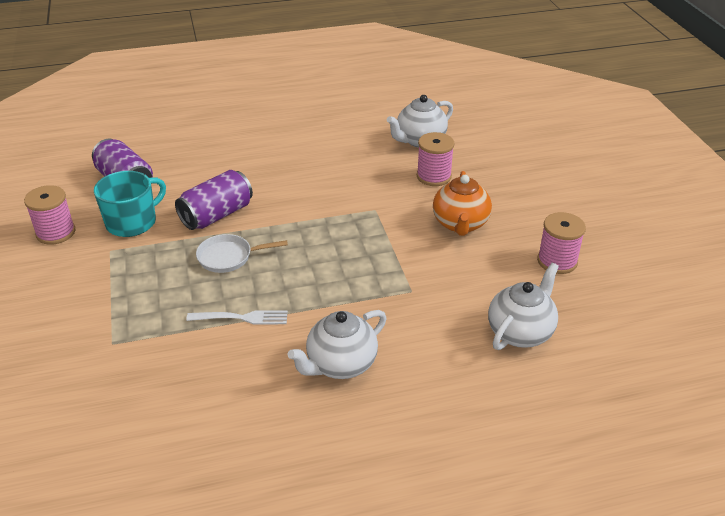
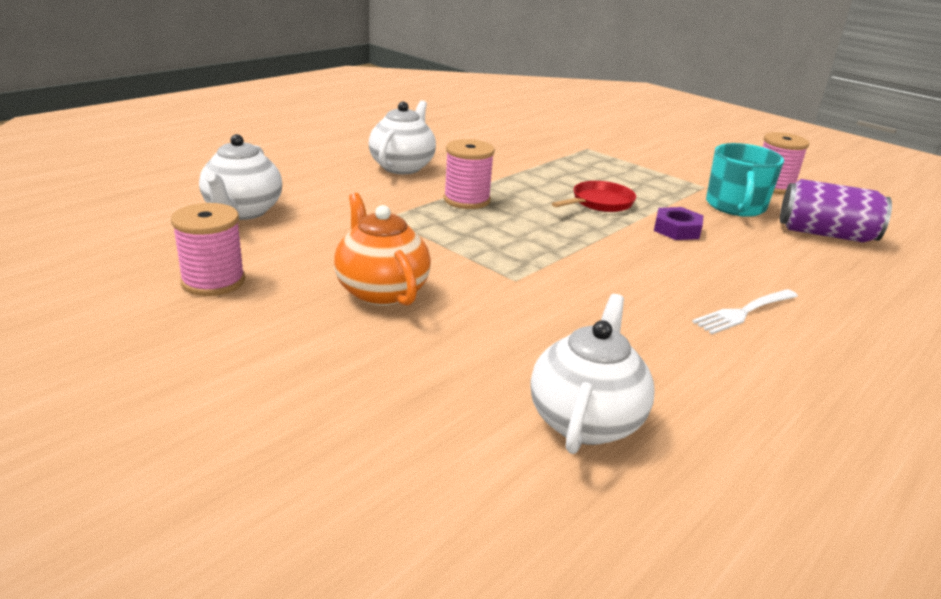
camera: 145 degrees right, 10 degrees down
(216, 215) = (677, 229): purple can -> purple nut
(228, 257) = (599, 203): white pan -> red pan
(241, 318) = (519, 173): white fork -> white fork (744, 312)
(434, 176) = (484, 351): pink spool -> pink spool (466, 200)

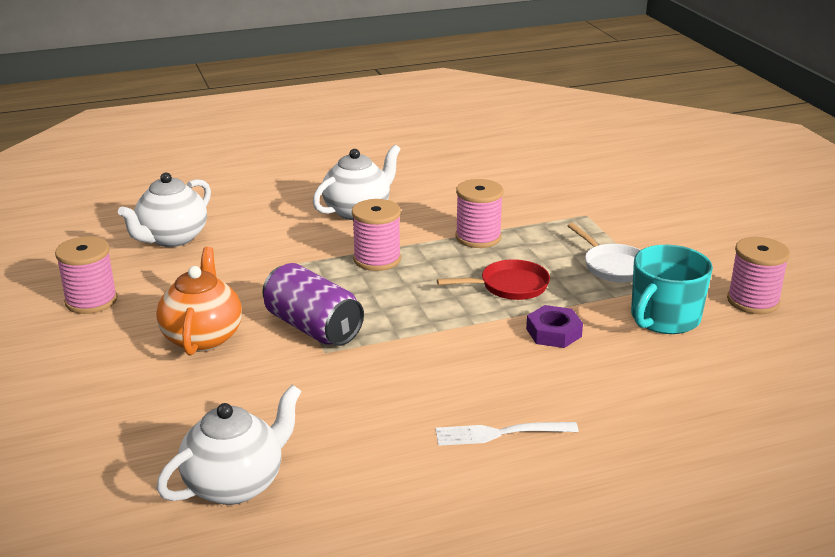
camera: 30 degrees right, 0 degrees up
(529, 173) = (478, 237): none -> pink spool
(653, 178) = (613, 266): none -> white pan
(825, 234) = (727, 373): purple can -> purple can (313, 327)

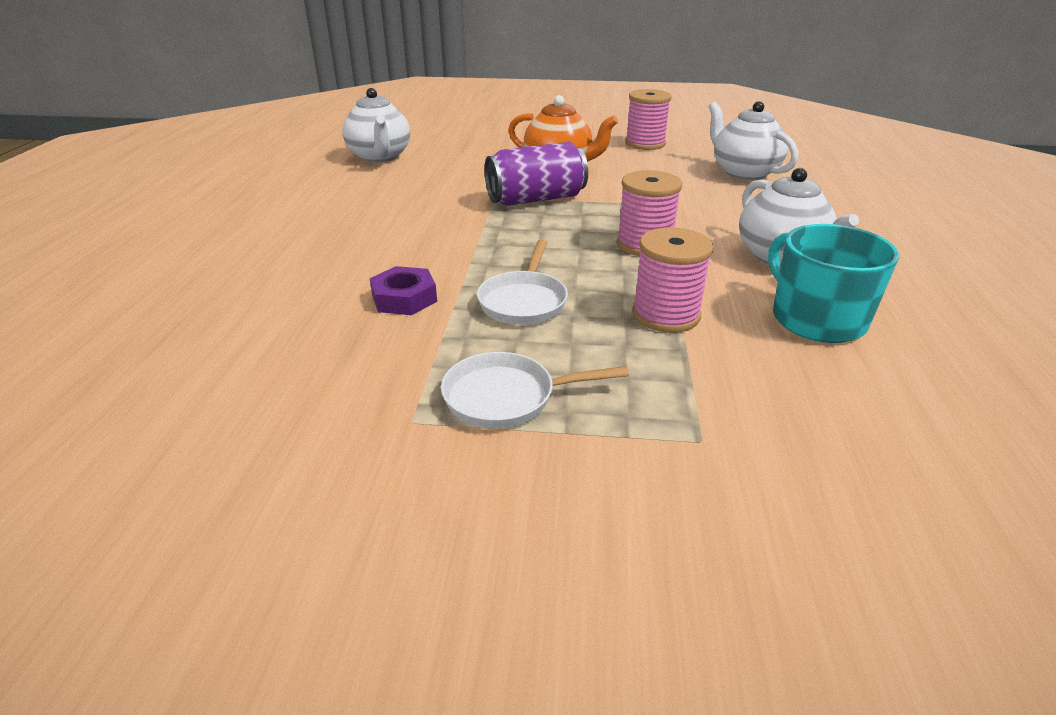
camera: 115 degrees right, 5 degrees up
(501, 433) = (303, 234): white fork -> none
(509, 286) = (523, 301): red pan -> white pan
(664, 318) = (342, 385): turquoise mug -> turquoise mug (816, 319)
(753, 301) = (276, 500): pink spool -> none

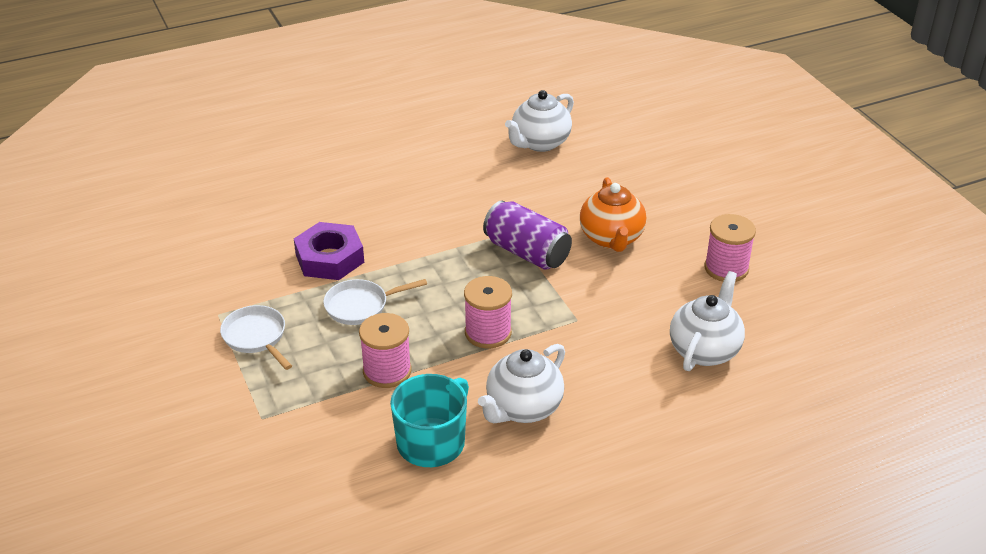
camera: 60 degrees right, 5 degrees up
(404, 298) = (329, 258): purple nut -> purple nut, size x1.55

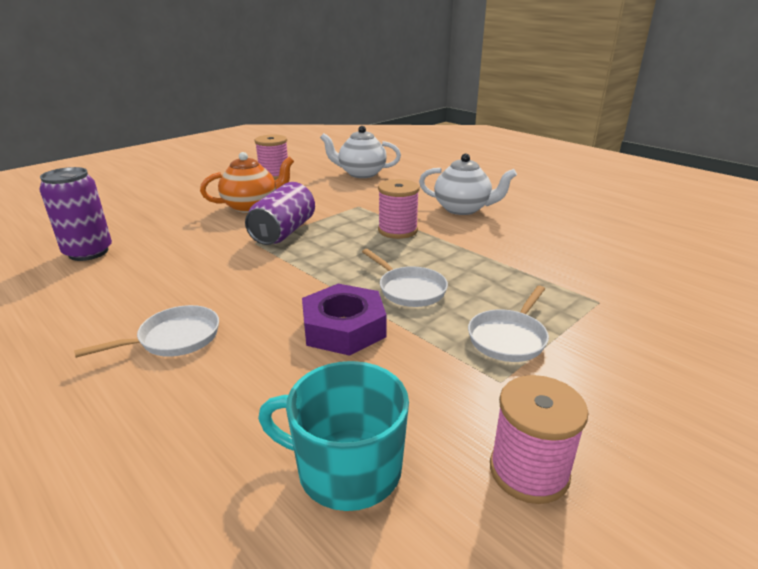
camera: 110 degrees left, 10 degrees down
(370, 184) = (174, 339): none -> white pan
(387, 371) = (479, 259): pink spool -> pink spool (529, 471)
(432, 442) = (527, 229): turquoise mug -> turquoise mug (346, 468)
(539, 143) = (88, 252): white teapot -> purple can

